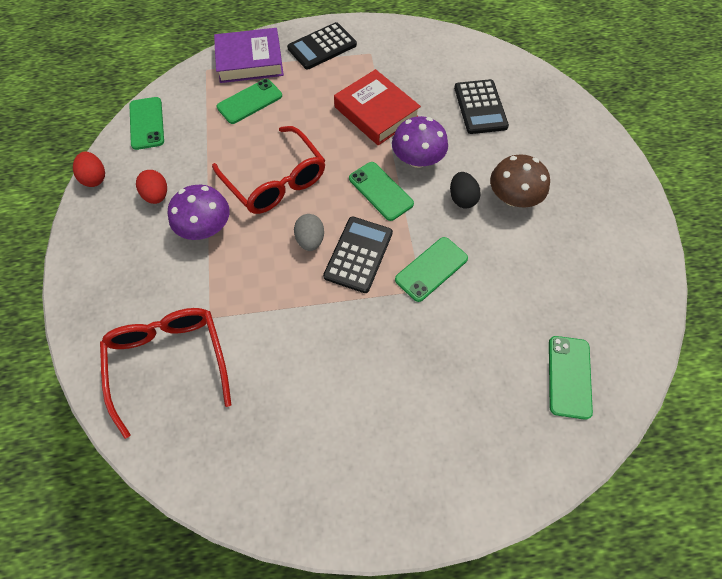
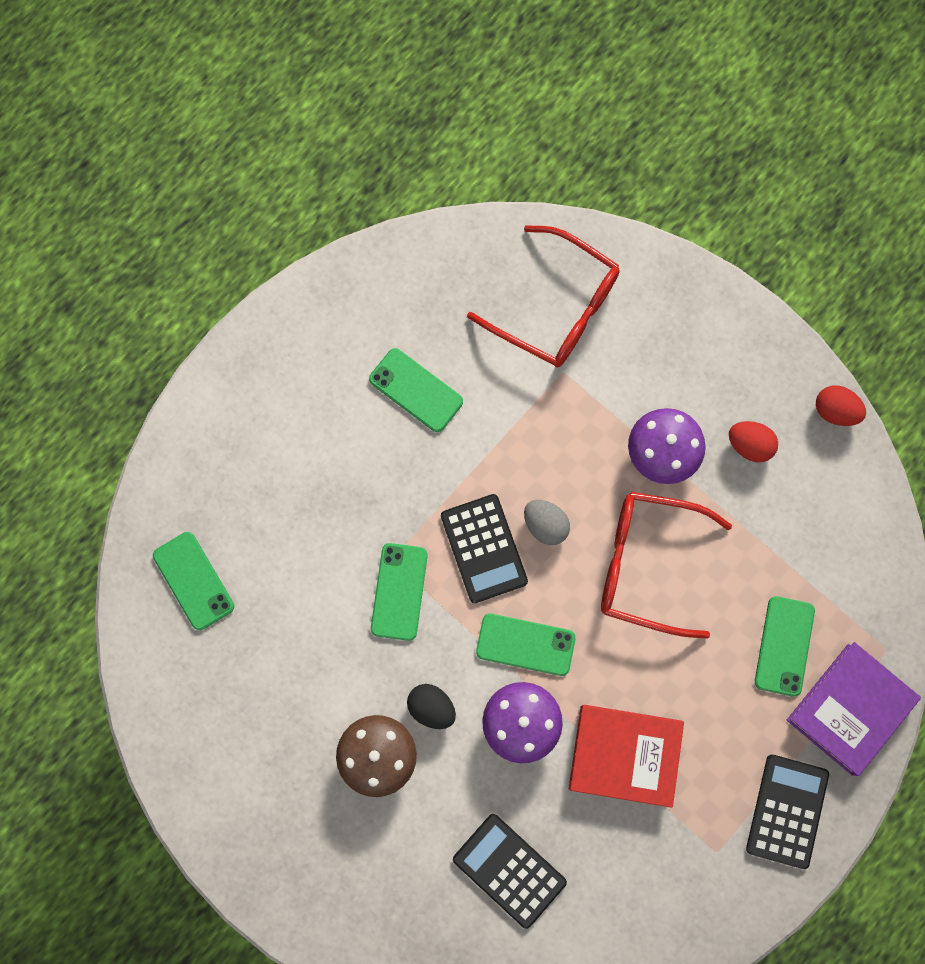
camera: 140 degrees right, 15 degrees up
(146, 123) = (864, 518): green phone -> green phone (416, 390)

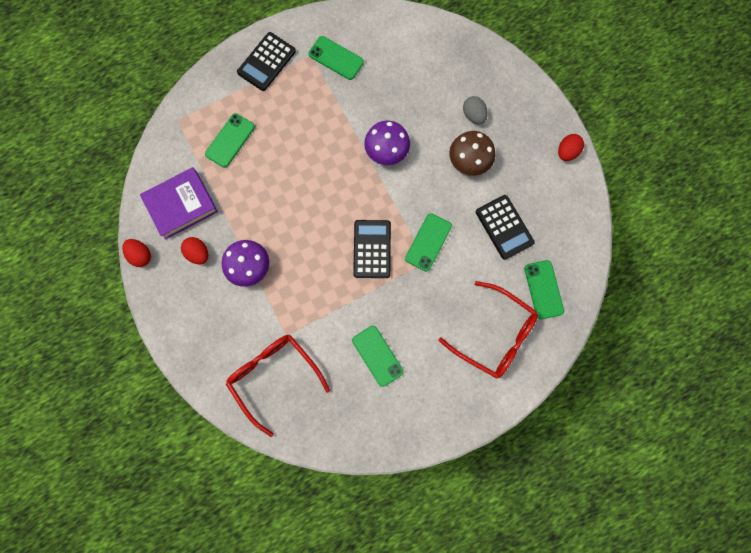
camera: 160 degrees left, 0 degrees up
(218, 832) = (567, 152): none -> red egg
(431, 707) = (432, 175): black egg -> none
(509, 870) = (420, 82): black calculator -> black calculator (504, 227)
(525, 645) = (368, 189): green phone -> green phone (336, 58)
(545, 525) = (332, 250): grey egg -> grey egg (473, 115)
(624, 755) = (338, 116): red book -> none
(647, 564) = (284, 208): red glasses -> red glasses (495, 335)
(850, 709) = (211, 98): purple book -> purple book (181, 205)

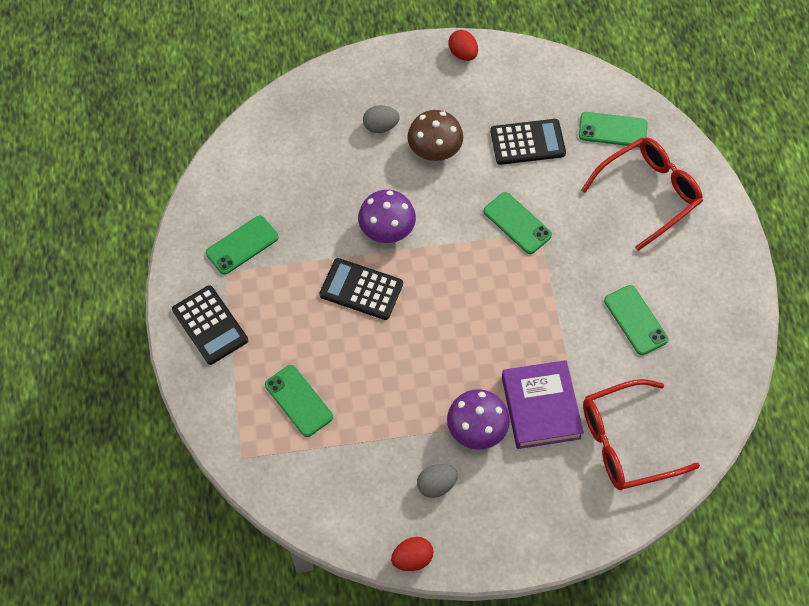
camera: 70 degrees left, 15 degrees down
(181, 205) = (362, 487): purple book -> purple book (540, 407)
(198, 253) = (436, 485): red egg -> grey egg
(372, 249) = (504, 284): black calculator -> black calculator (361, 289)
(377, 356) = (635, 320): green phone -> green phone turned 75 degrees clockwise

